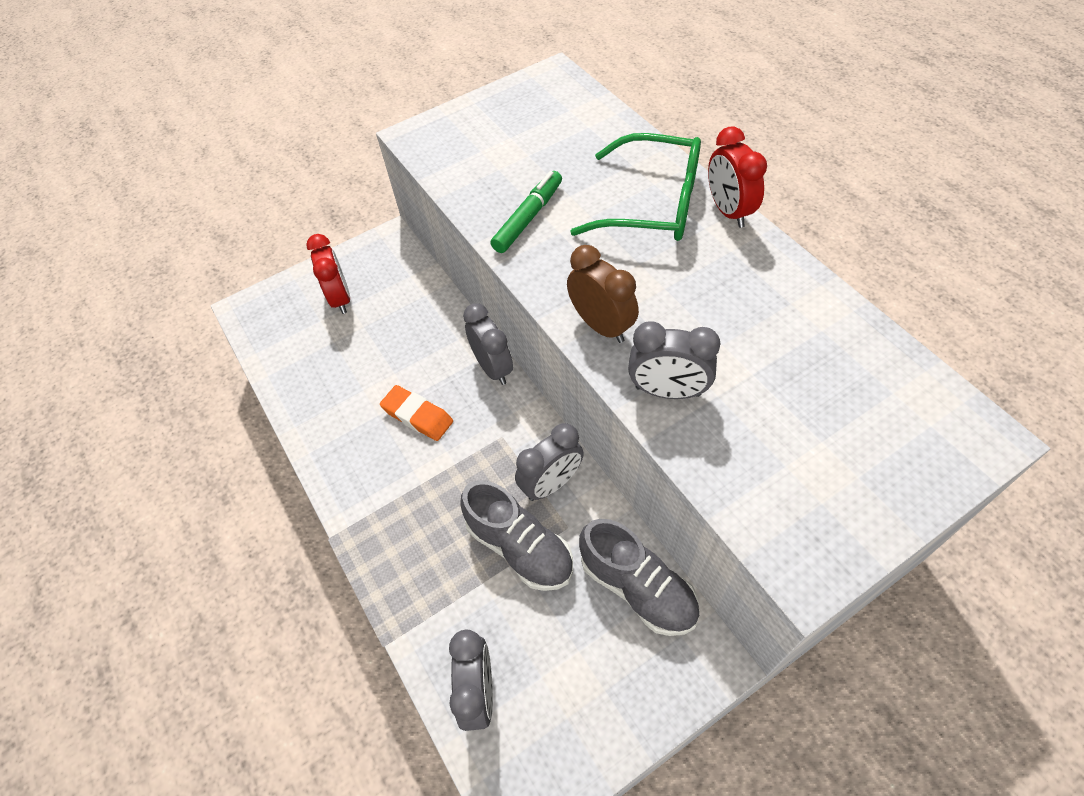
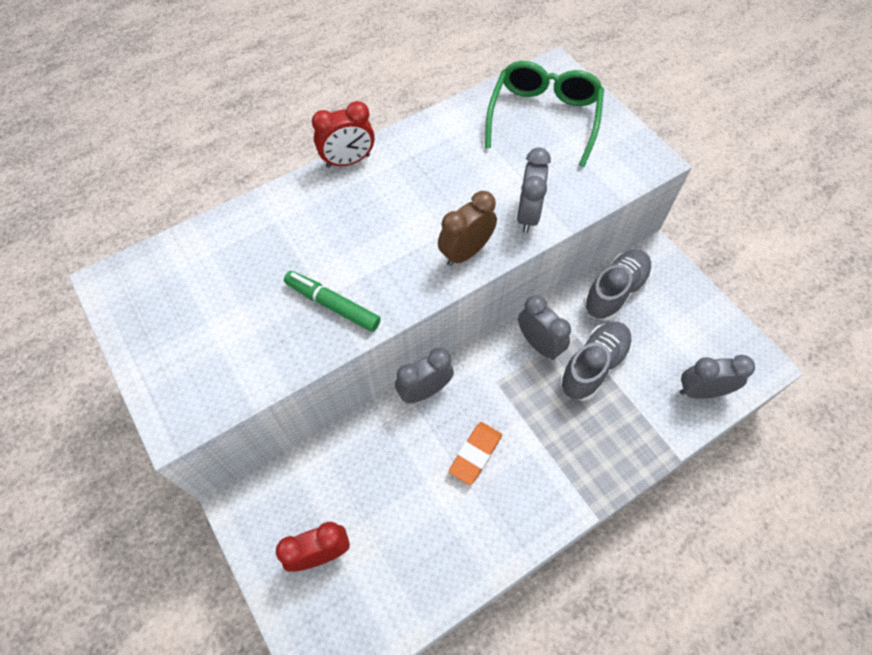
camera: 95 degrees left, 5 degrees up
(651, 204) = (330, 210): green glasses -> green glasses (543, 118)

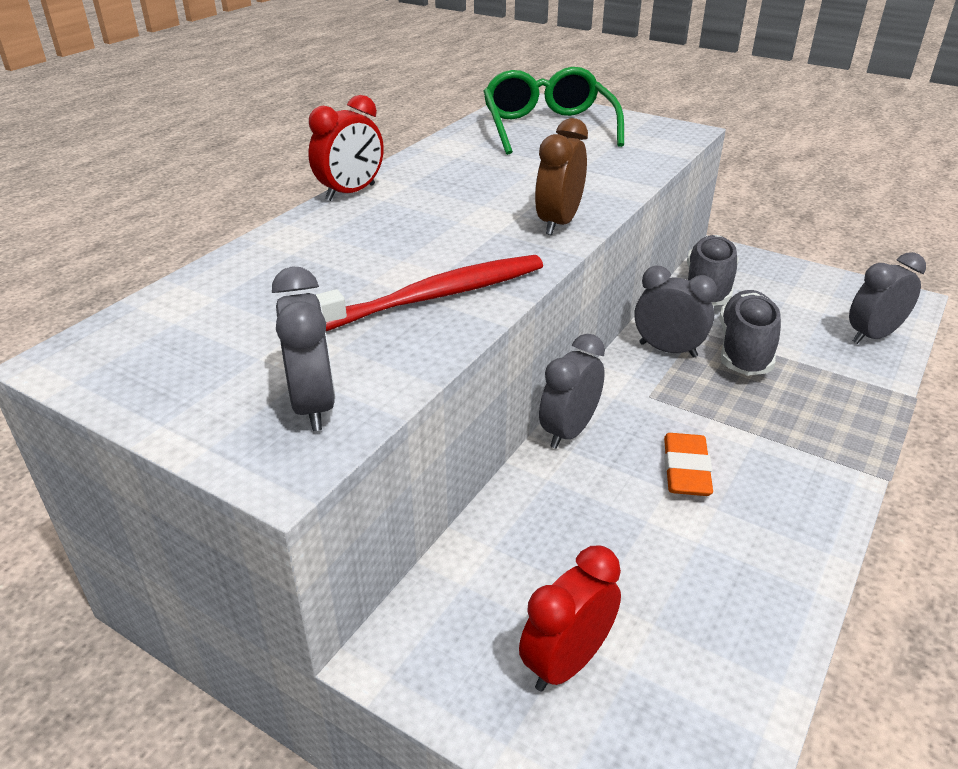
camera: 25 degrees left, 25 degrees down
(333, 305) = (432, 298): green marker -> red toothbrush
(528, 215) = (599, 185): grey clock -> grey clock (314, 405)

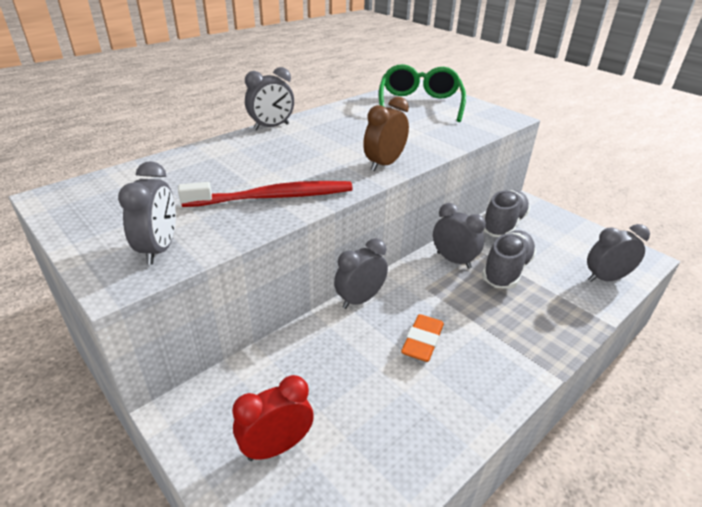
camera: 15 degrees right, 0 degrees up
(351, 192) = (271, 127): red clock -> grey clock

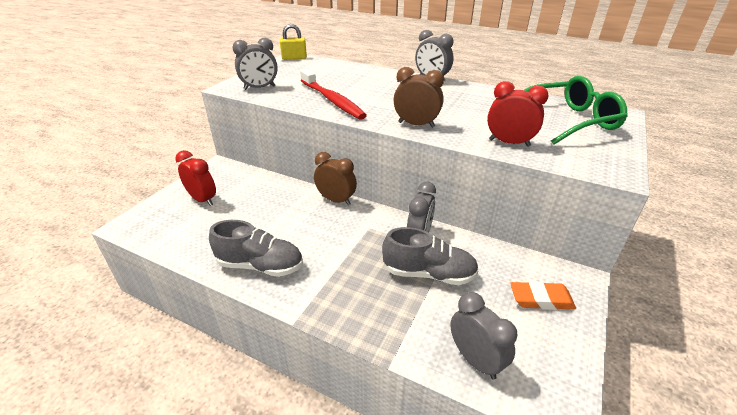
camera: 70 degrees right, 0 degrees up
(58, 196) = (294, 58): none -> yellow padlock
(360, 299) = (336, 200): grey clock -> brown clock
(422, 341) = (305, 237): orange eraser -> orange eraser (541, 299)
(447, 136) = (509, 143): none -> red clock
(503, 225) = (511, 264): grey shoe -> grey shoe (260, 265)

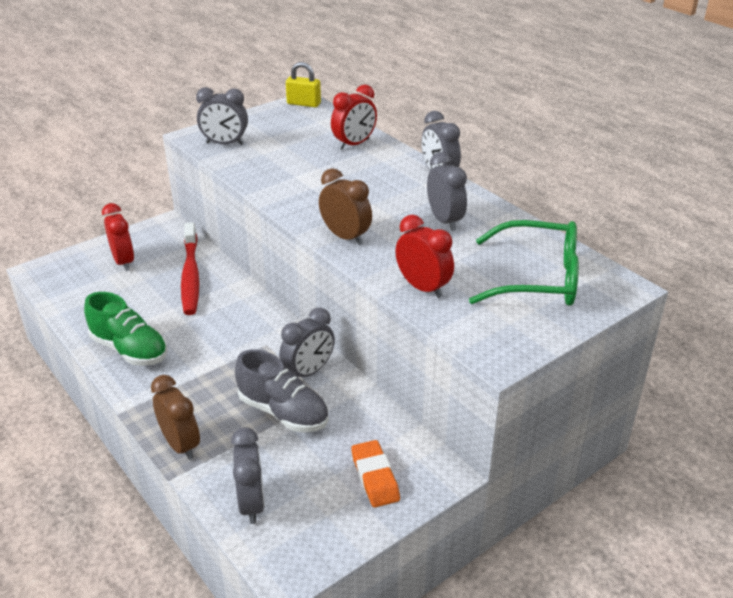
camera: 25 degrees right, 0 degrees up
(260, 265) = (129, 349): grey shoe -> green shoe
(332, 100) = (287, 180): red toothbrush -> red toothbrush (190, 275)
(336, 200) = (257, 302): brown clock -> brown clock (181, 445)
(355, 73) = (354, 144): none -> red clock
(469, 102) = (444, 221): none -> grey clock
(541, 299) = (375, 477): orange eraser -> orange eraser turned 45 degrees clockwise

